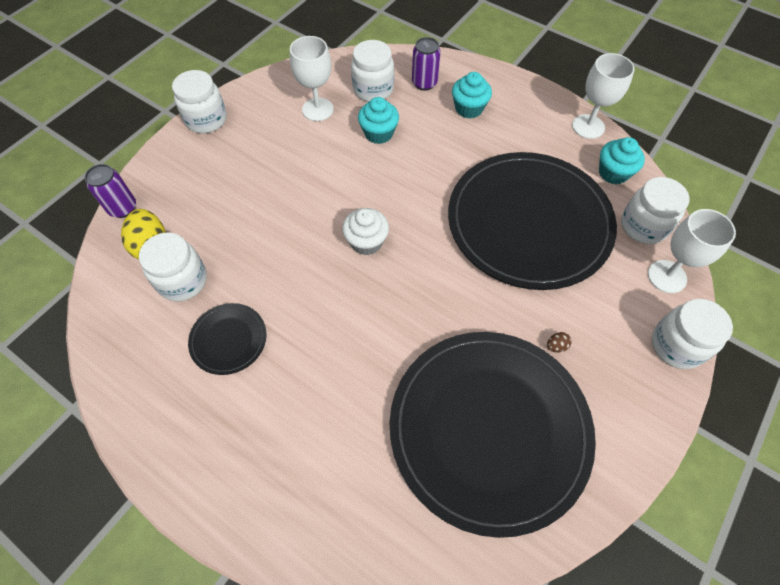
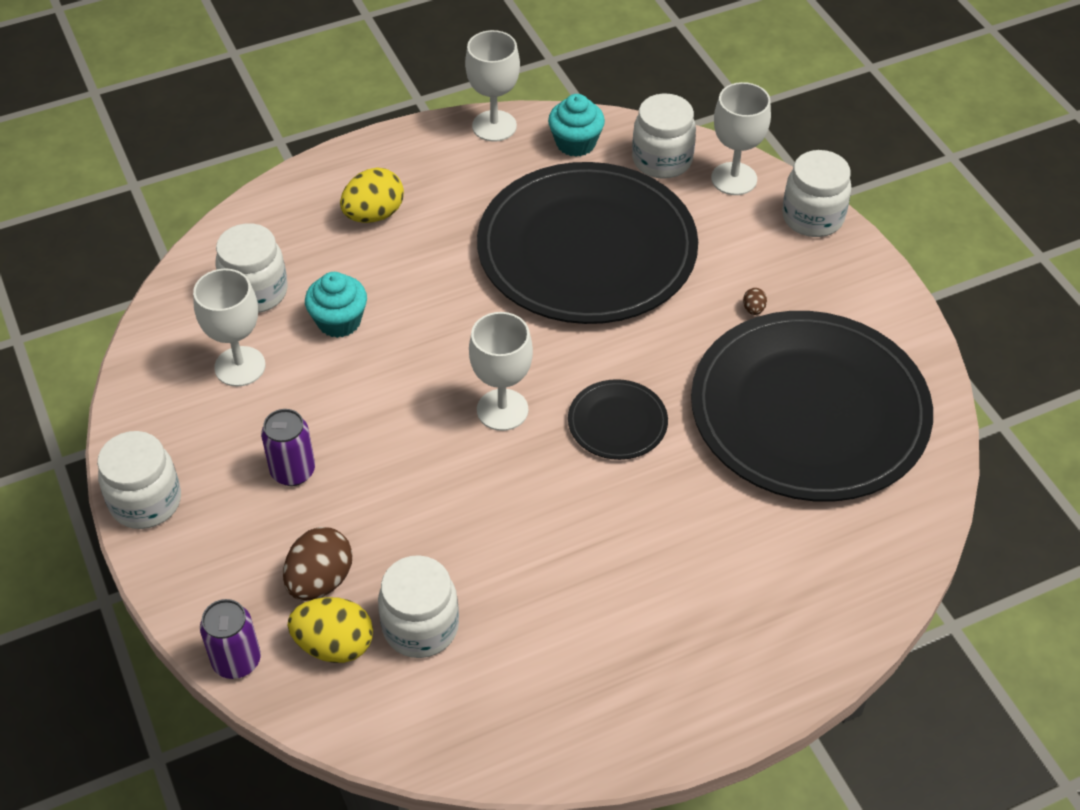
camera: 60 degrees left, 10 degrees down
(192, 217) = (320, 581): none -> brown egg
(228, 339) = (546, 607): black plate -> black plate (617, 422)
(366, 242) = (502, 410): white cupcake -> white goblet
(424, 83) = (292, 236): purple can -> purple can (293, 471)
(469, 108) = (374, 214): turquoise cupcake -> yellow egg

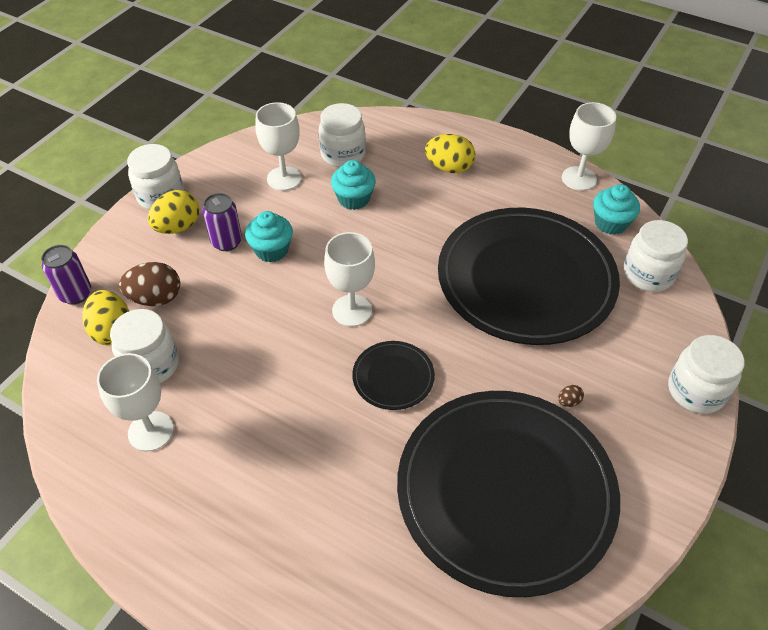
camera: 55 degrees right, 0 degrees up
(220, 508) = (178, 227): none -> yellow egg
(347, 435) = (271, 250): none -> turquoise cupcake
(734, 179) = (678, 323): white goblet -> white goblet (151, 431)

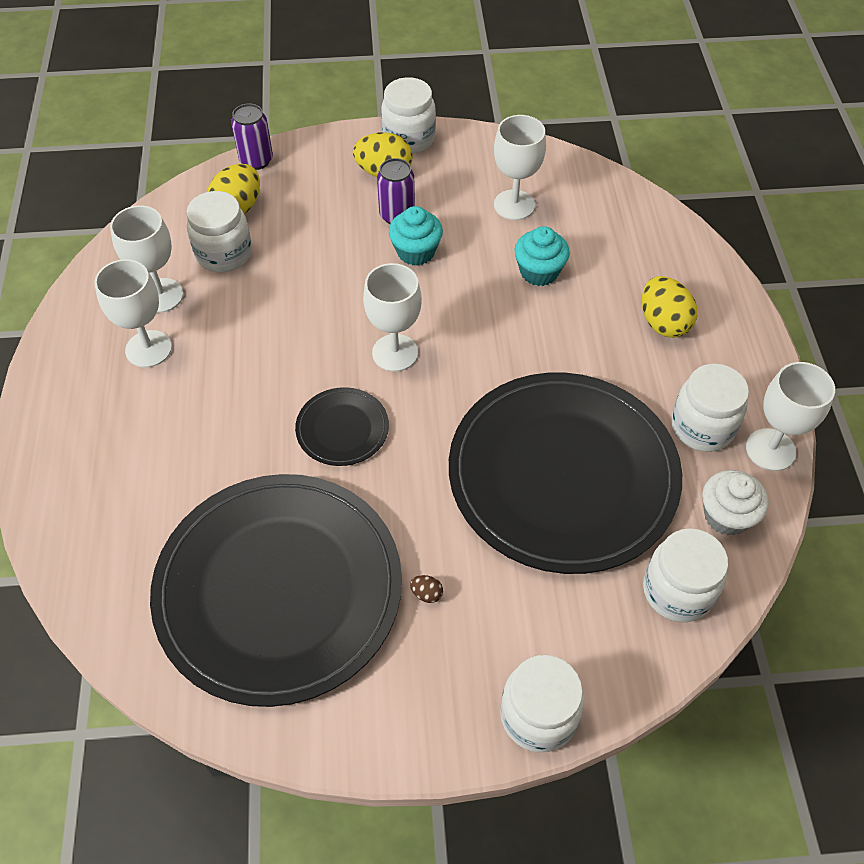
camera: 55 degrees right, 5 degrees up
(155, 298) = (293, 211): brown egg -> none
(200, 468) = (148, 349): none -> white goblet
(343, 154) = (592, 228): white jar -> white jar (702, 427)
(610, 223) = (726, 516): turquoise cupcake -> white cupcake

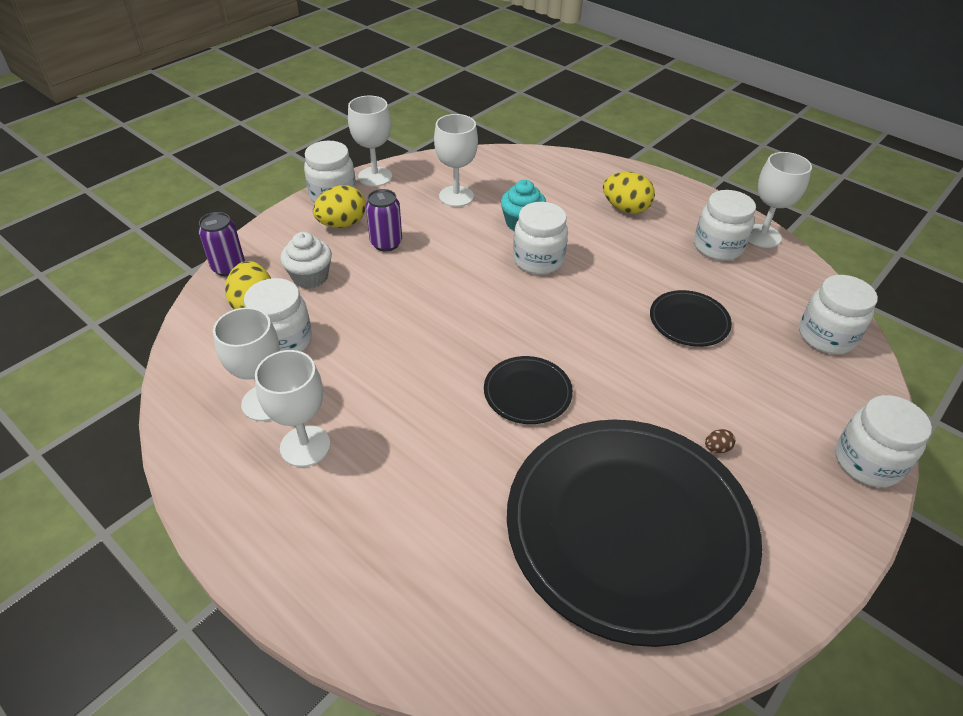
camera: 45 degrees left, 10 degrees down
(395, 353) = (497, 323): white goblet -> white goblet (375, 176)
(416, 251) = (429, 256): turquoise cupcake -> none
(505, 319) = (538, 260): none -> white jar
(563, 474) = (689, 321): black plate -> black plate, size x0.42
(726, 516) = (791, 282): white cupcake -> white cupcake (310, 277)

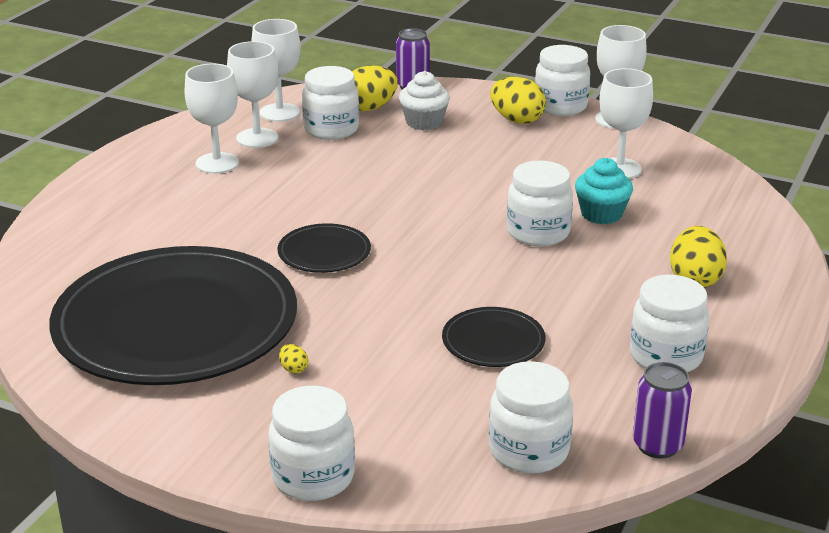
camera: 75 degrees right, 15 degrees down
(386, 243) = (502, 146): purple can -> purple can (657, 445)
(717, 448) = (293, 369): brown egg -> yellow egg
(762, 236) = (725, 394): white goblet -> white goblet (279, 112)

